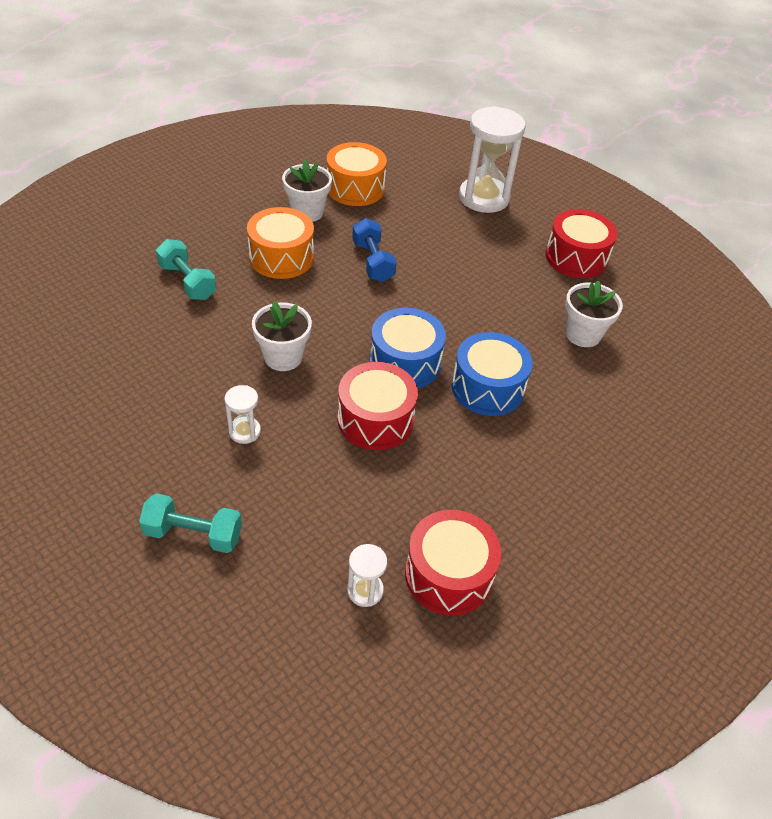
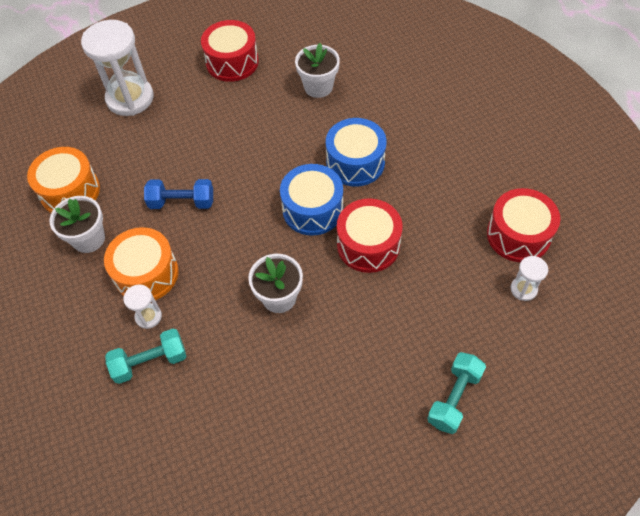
camera: 65 degrees left, 10 degrees up
(244, 431) = (356, 343): white hourglass -> white hourglass (148, 316)

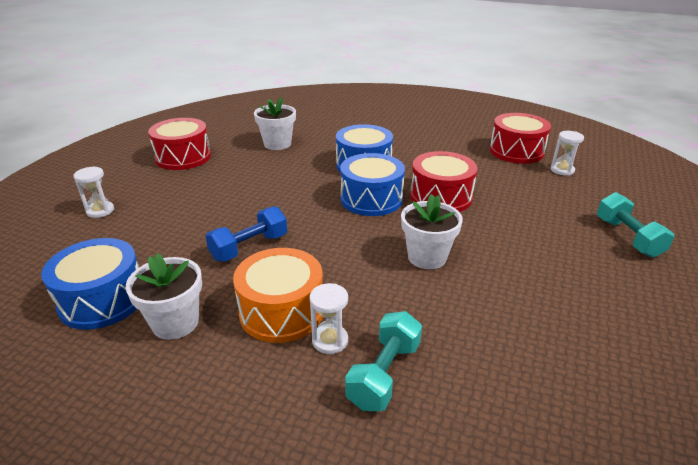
camera: 45 degrees left, 25 degrees down
(70, 191) = (102, 300): orange drum -> blue drum
(130, 98) = (100, 211): white hourglass -> white hourglass, size x0.46

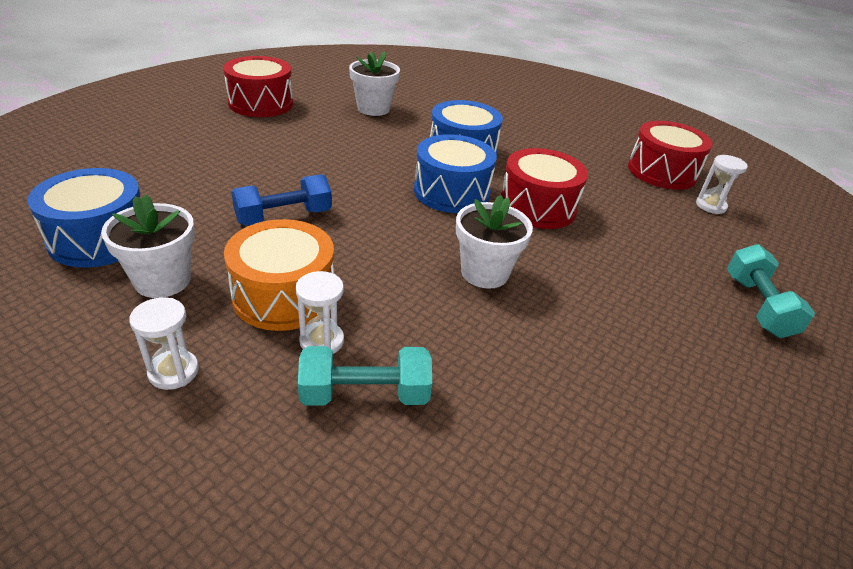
camera: 10 degrees right, 5 degrees up
(100, 211) = (144, 144): white hourglass -> white hourglass (173, 371)
(384, 374) = (365, 394): turquoise dumbbell -> turquoise dumbbell turned 45 degrees clockwise

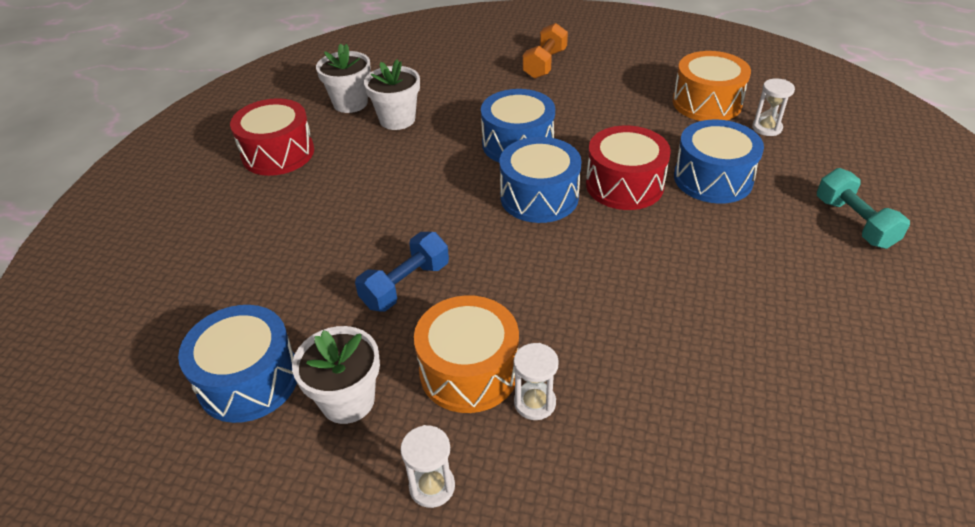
camera: 15 degrees left, 5 degrees up
(365, 394) = (605, 438): turquoise dumbbell -> none
(484, 273) = (624, 276): white flower pot -> white flower pot (350, 103)
(529, 107) = (545, 64): none -> orange dumbbell
(628, 227) = (713, 178): none -> blue drum
(662, 172) = (707, 103): red drum -> orange drum

